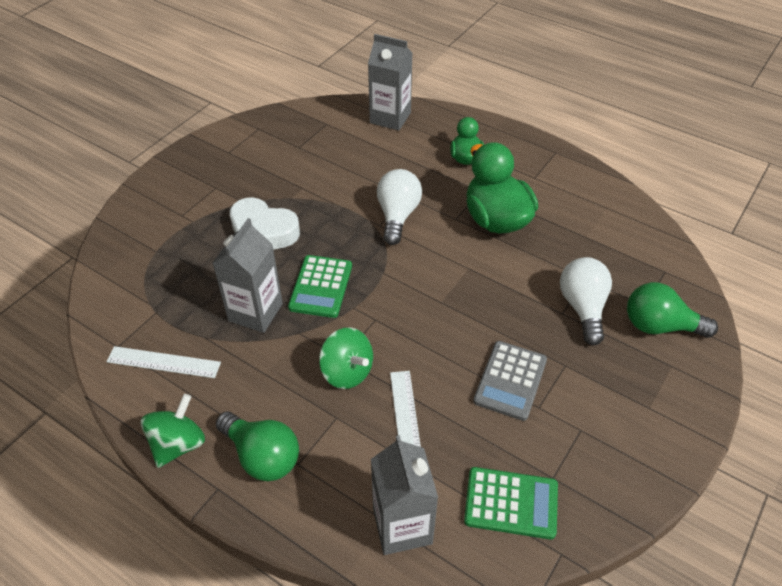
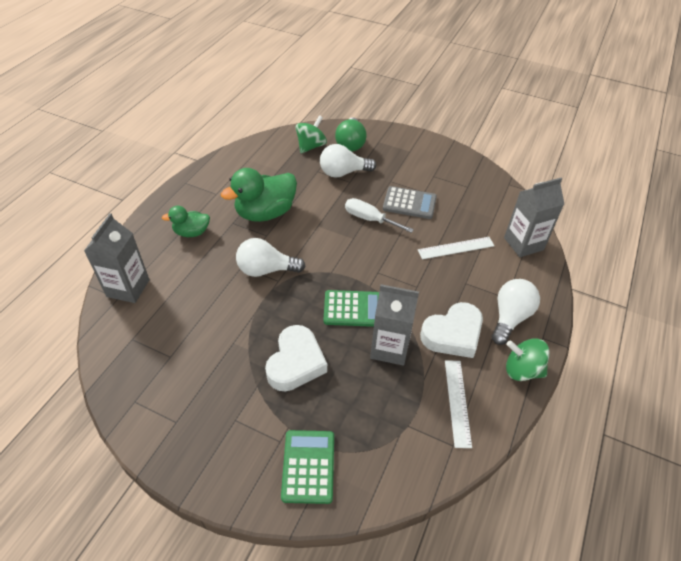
camera: 100 degrees left, 0 degrees up
(255, 380) = (453, 334): none -> white heart
(262, 456) = (510, 317): green light bulb -> white light bulb
(347, 372) = (428, 282): green spinning top -> green spinning top (311, 146)
(477, 325) = (369, 219): none -> white screwdriver
(511, 503) = (490, 202): green calculator -> green calculator (308, 466)

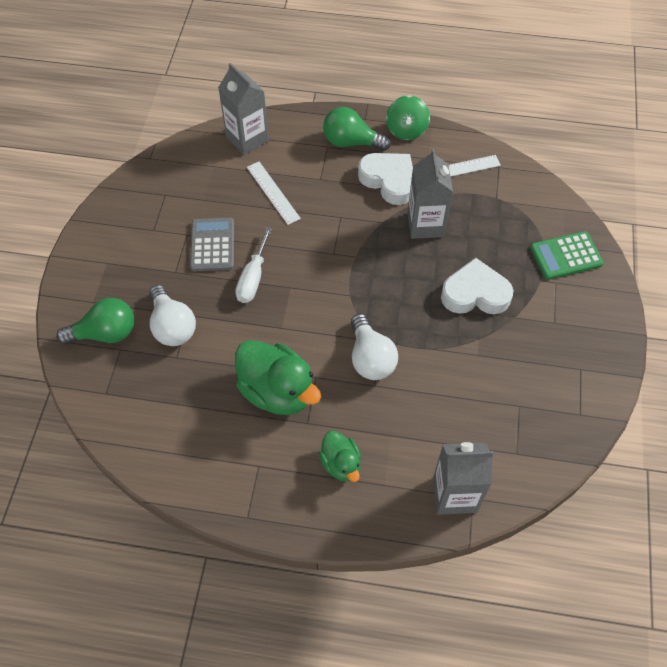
camera: 105 degrees left, 10 degrees up
(311, 146) = (122, 380): green spinning top -> none
(353, 309) = (391, 263): green calculator -> none
(510, 317) = (351, 142): white light bulb -> green light bulb

